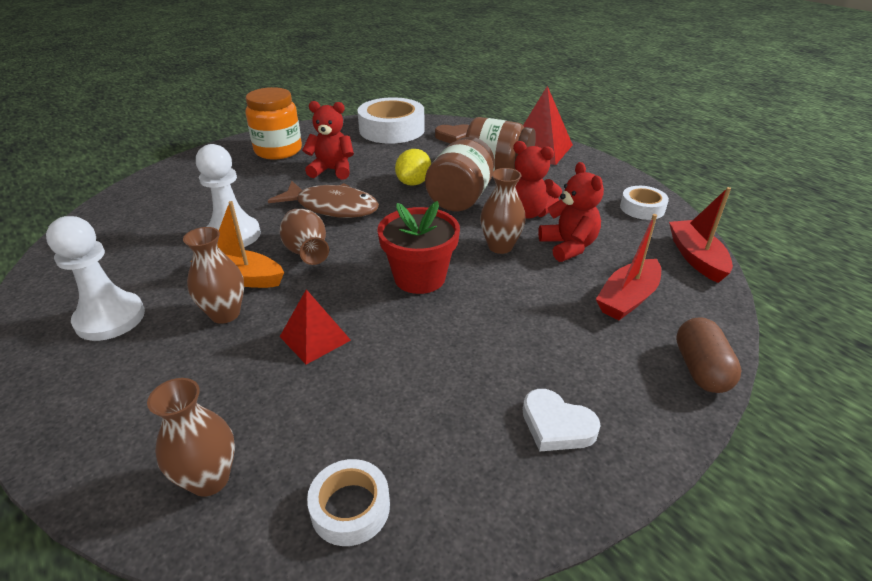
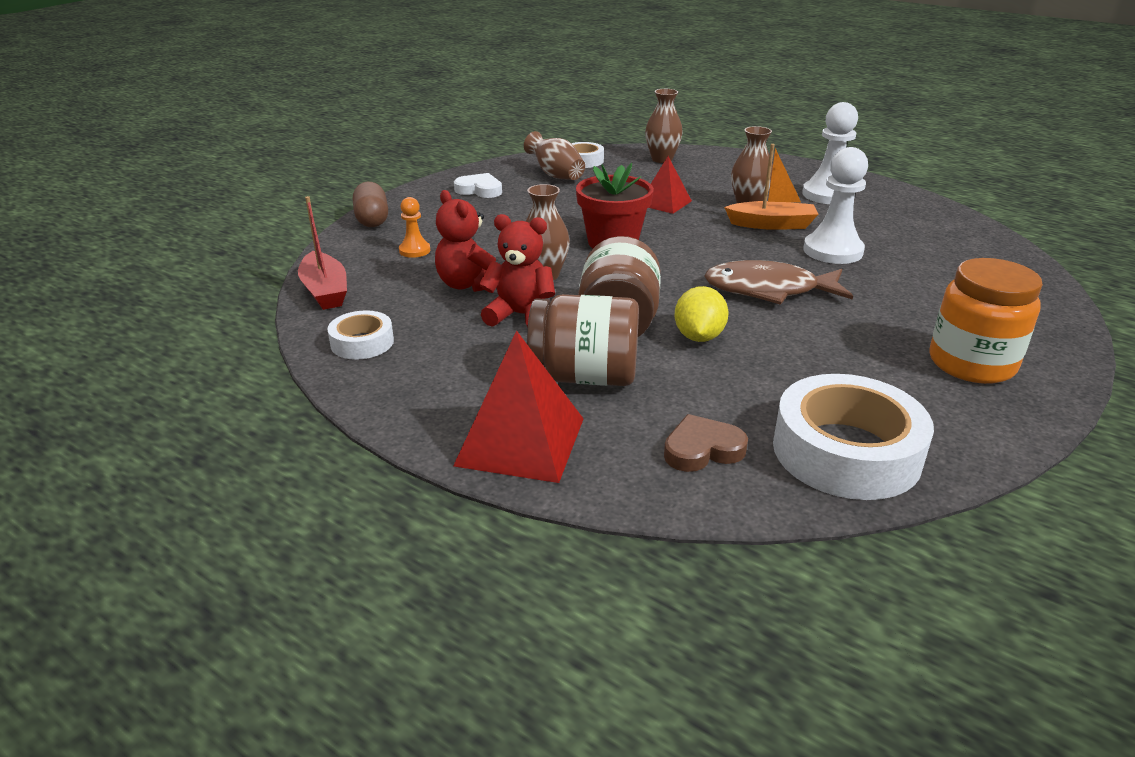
camera: 165 degrees right, 5 degrees down
(307, 252) = (739, 247): brown vase -> brown vase (556, 175)
(332, 170) = (836, 340): red teddy bear -> none
(627, 298) = (414, 250): red boat -> orange pawn

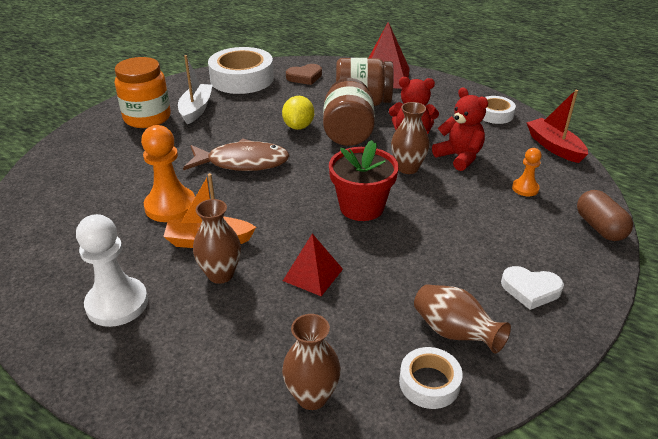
camera: 175 degrees right, 5 degrees up
(833, 251) = (170, 206): white pawn -> orange pawn
(895, 377) = (196, 109): none -> white boat

